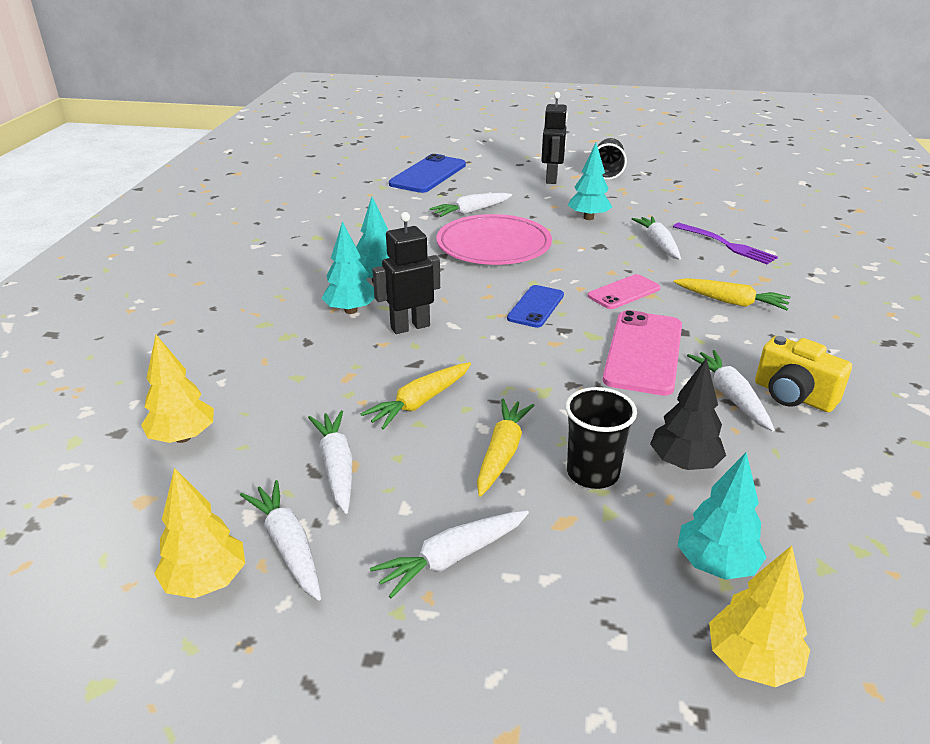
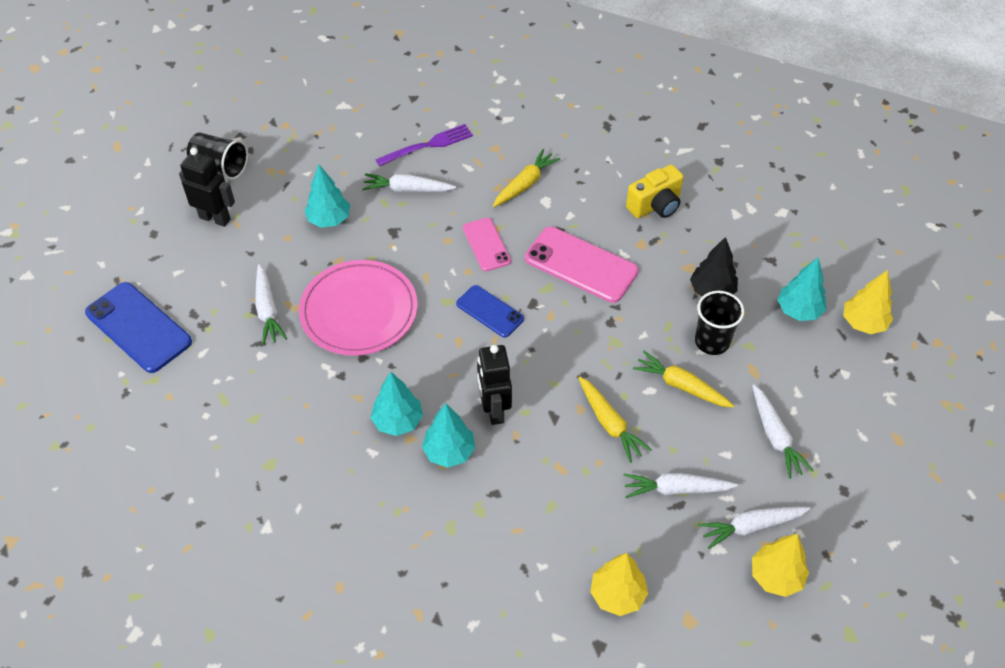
camera: 75 degrees left, 20 degrees up
(730, 396) = (648, 238): white carrot -> none

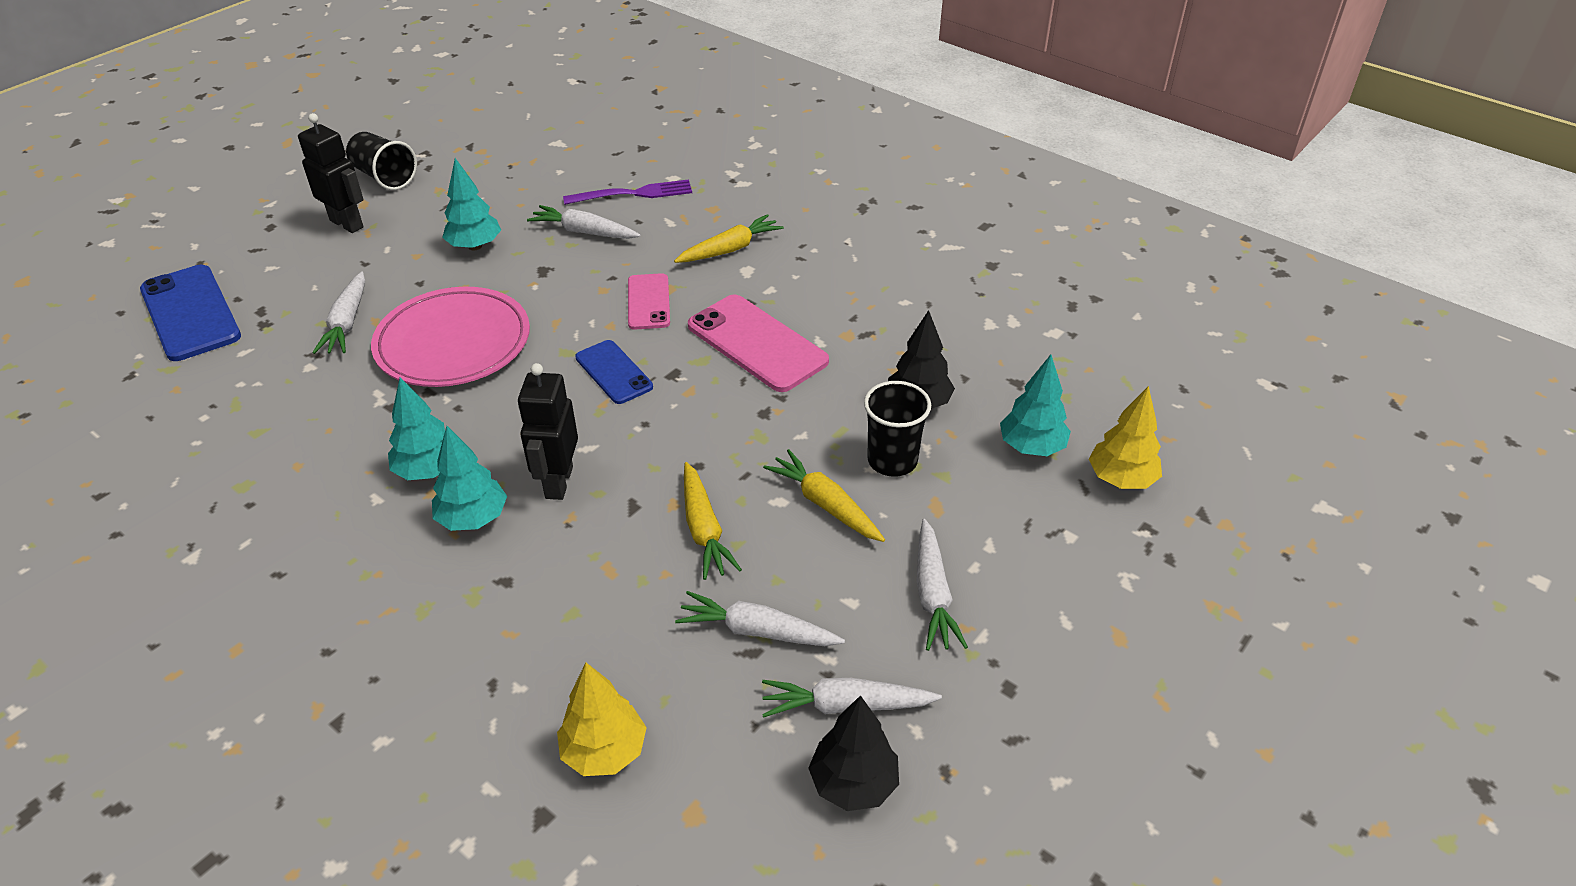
camera: 15 degrees right, 10 degrees down
(655, 205) = (885, 297): yellow camera -> none
(776, 576) = (853, 784): yellow tree -> black tree

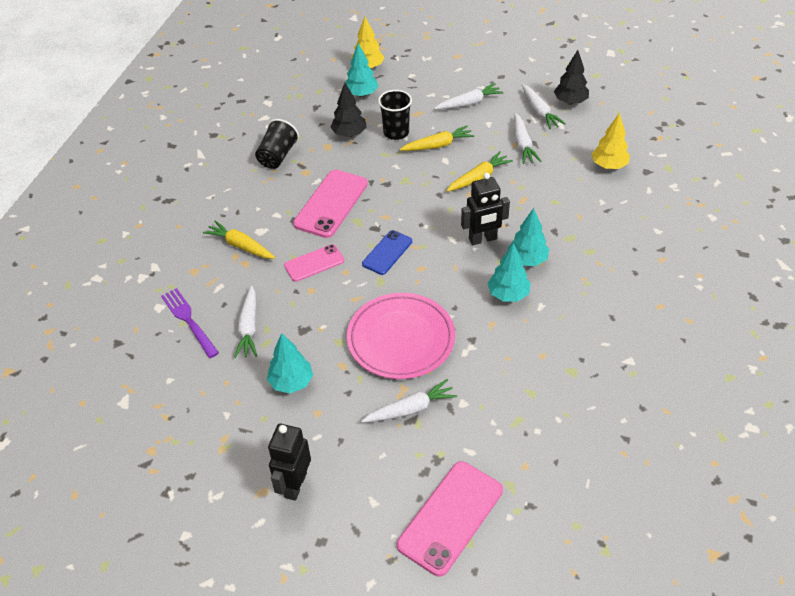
camera: 110 degrees left, 5 degrees up
(190, 313) = (450, 517): blue phone -> pink phone
(384, 177) = (216, 500): black cup -> black cup (278, 156)
(825, 504) = (438, 145): yellow carrot -> yellow carrot turned 135 degrees counterclockwise

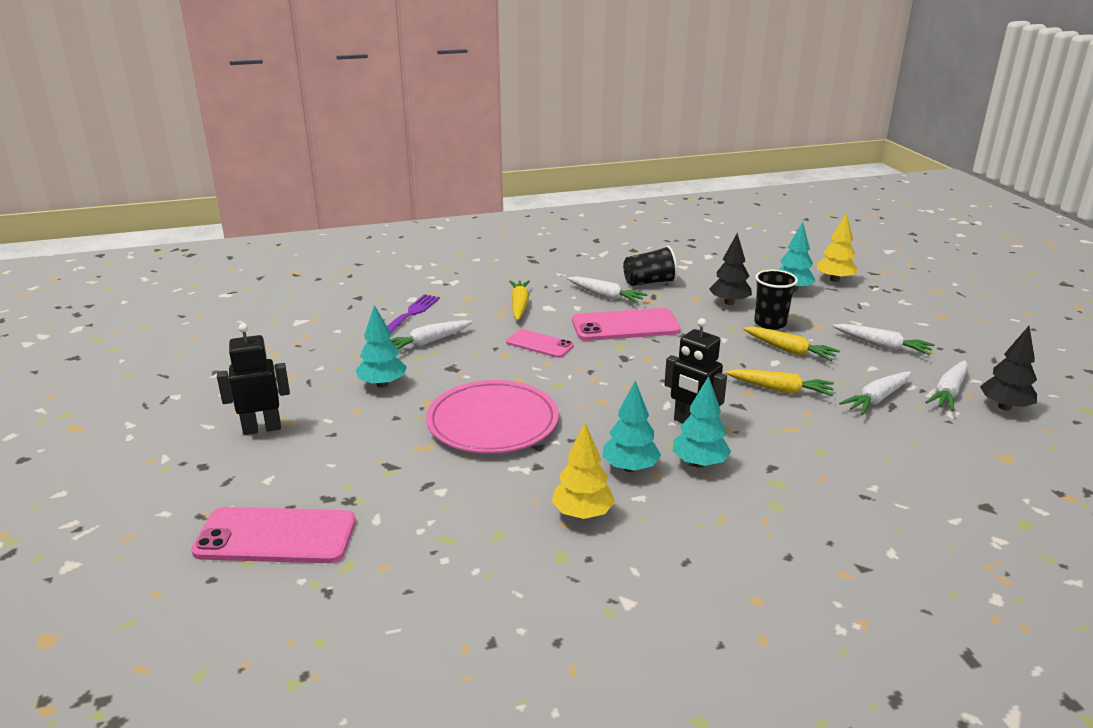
camera: 55 degrees right, 20 degrees down
(387, 252) = (599, 375): blue phone -> none
(410, 409) = (404, 460): white carrot -> white carrot (606, 296)
(609, 165) = (945, 472): yellow tree -> yellow tree (582, 514)

